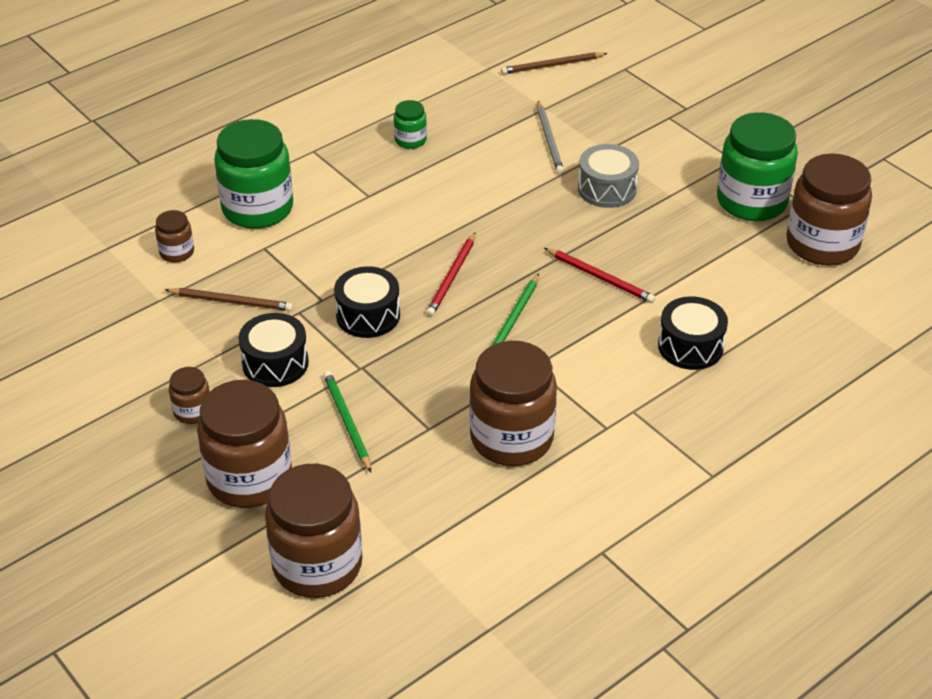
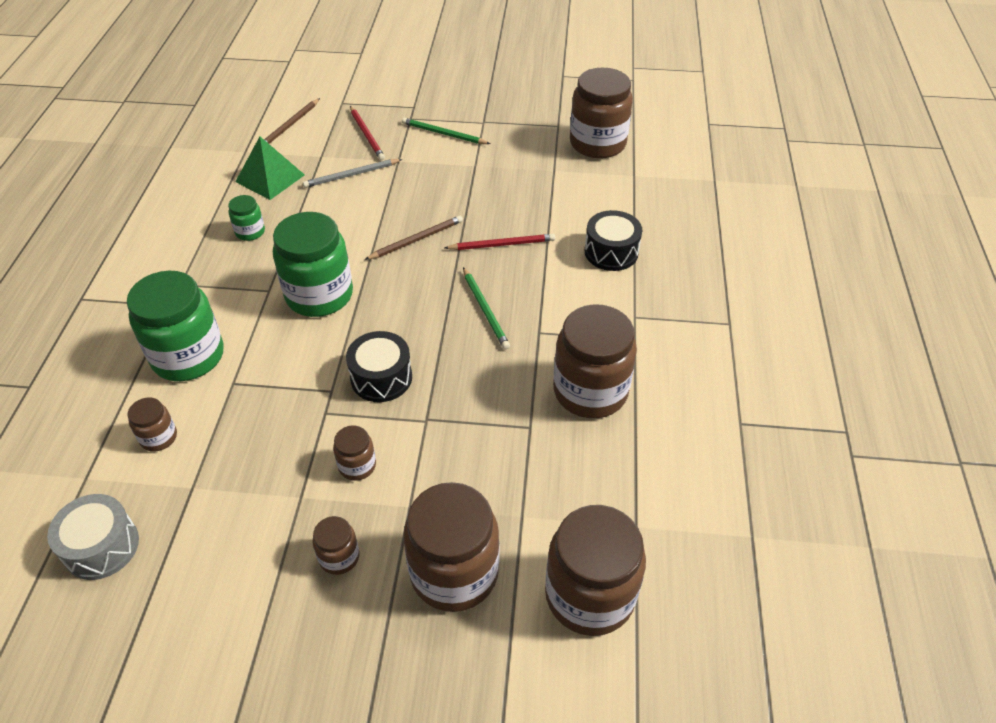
camera: 45 degrees left, 5 degrees up
(231, 302) = (259, 444): brown pencil -> brown pencil (416, 240)
(275, 363) = (357, 466): black drum -> brown jar
(347, 422) = (469, 468): green pencil -> green pencil (443, 134)
(452, 277) = (406, 309): red pencil -> red pencil (367, 135)
(480, 104) = (270, 178): none -> green pyramid
(549, 140) = (351, 175): grey pencil -> grey pencil turned 120 degrees clockwise
(607, 189) = (431, 185): grey drum -> grey drum (101, 546)
(751, 201) = (526, 141): green jar -> green jar (319, 295)

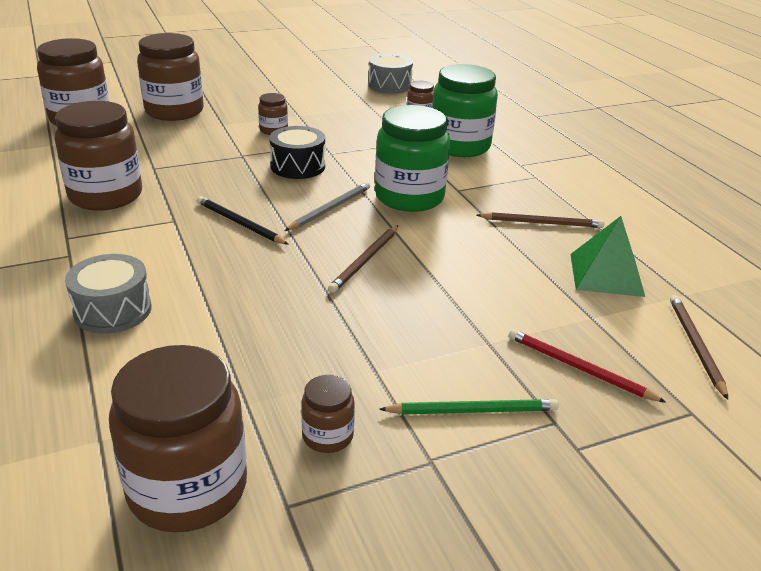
camera: 150 degrees right, 15 degrees down
(250, 232) = (542, 223): green jar -> brown pencil
(339, 557) = (251, 104): brown jar -> brown jar (328, 436)
(351, 175) = (522, 306): grey pencil -> grey pencil (330, 209)
(485, 310) = (240, 223): green pencil -> black pencil
(502, 244) = (261, 282): red pencil -> none
(611, 252) = (113, 310): black drum -> grey drum

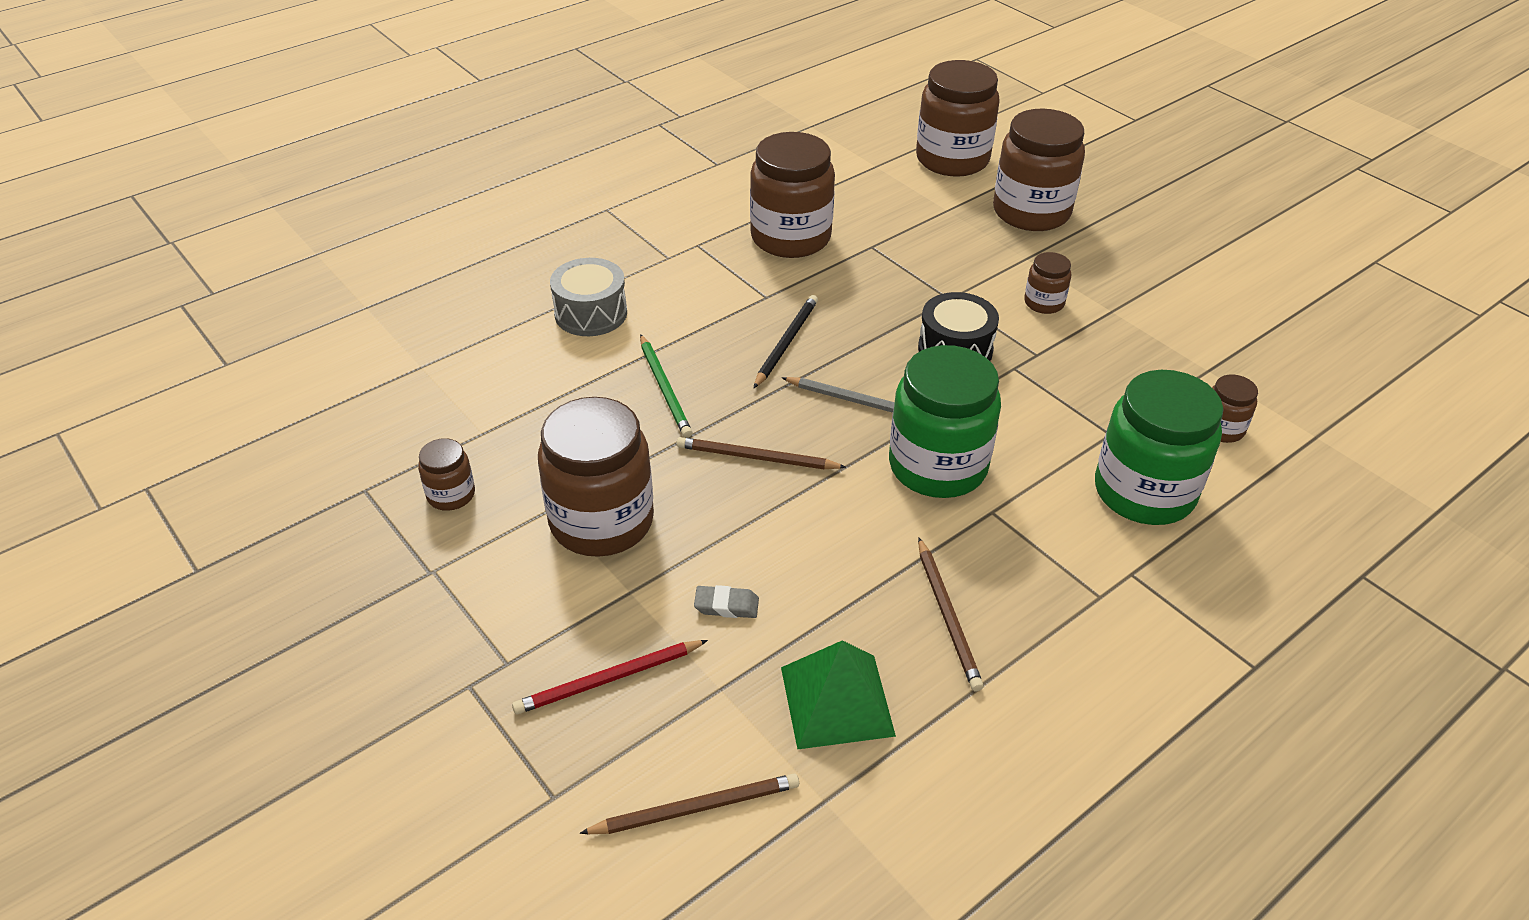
camera: 75 degrees right, 10 degrees up
(188, 488) = (376, 430): brown jar -> brown jar (601, 521)
(390, 85) = (1316, 374): grey drum -> none
(473, 411) = (509, 592): green pencil -> green pencil (664, 388)
(514, 301) = (726, 606): none -> grey eraser
(579, 368) = (608, 679): red pencil -> red pencil turned 135 degrees counterclockwise

